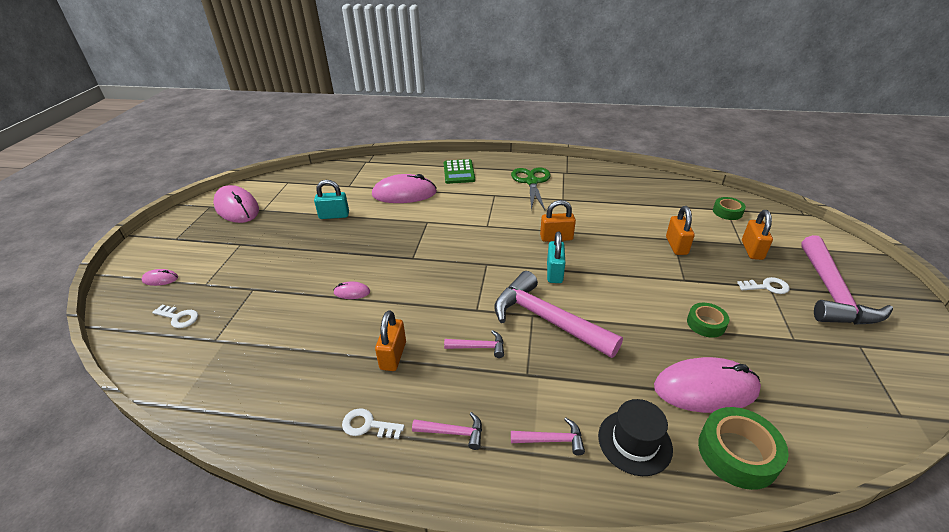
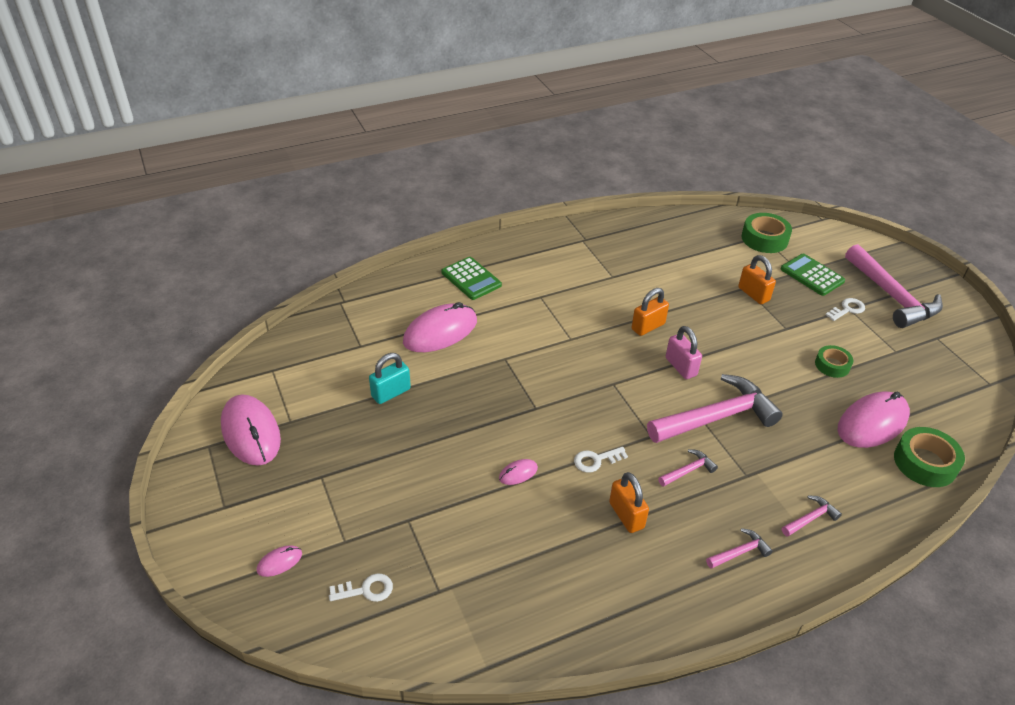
camera: 35 degrees left, 5 degrees up
(237, 208) = (251, 432): pink mouse -> pink mouse turned 45 degrees clockwise
(368, 425) = (671, 584): white key -> white key (596, 460)
(531, 182) = (562, 265): green scissors -> none
(547, 319) = (716, 417): pink hammer -> pink hammer turned 150 degrees clockwise
(554, 273) = (681, 367): turquoise padlock -> pink padlock
(634, 442) = (862, 489): black hat -> none
(727, 212) = (764, 239): green tape -> green tape, size x1.59
(752, 250) = (812, 275): orange padlock -> green calculator

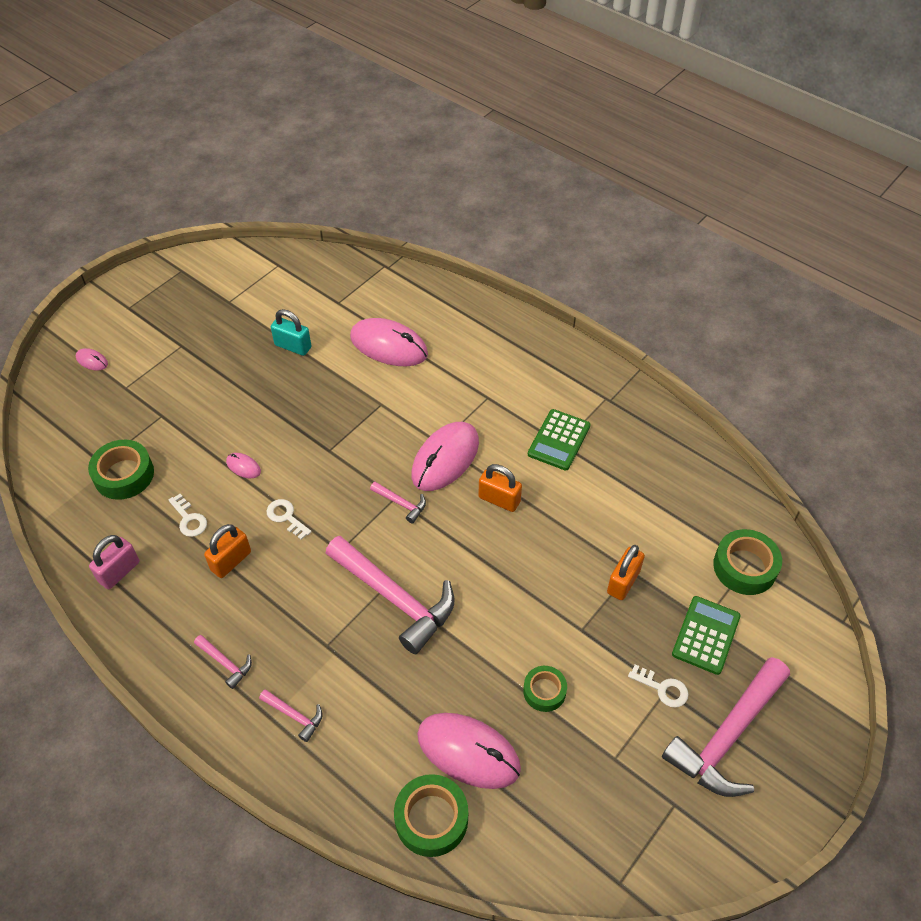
camera: 65 degrees right, 10 degrees up
(251, 432) = (205, 286): pink mouse -> pink mouse (445, 458)
(366, 590) = (86, 419): white key -> white key (189, 519)
(469, 574) = (124, 475): none -> green tape
(471, 279) = (478, 337): green calculator -> green calculator (559, 440)
(681, 367) = (453, 546): pink padlock -> pink padlock (119, 572)
(688, 470) = (308, 594): pink hammer -> pink hammer (401, 504)

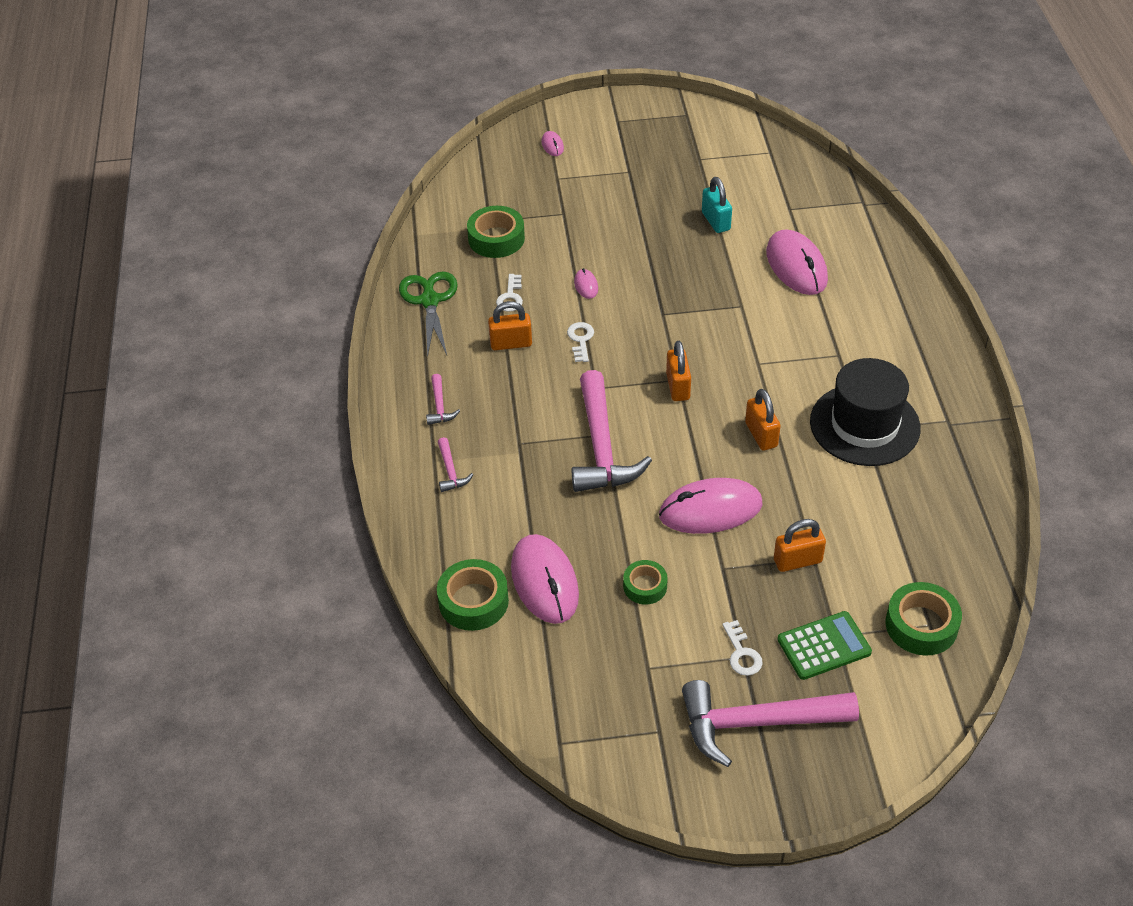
camera: 45 degrees right, 5 degrees down
(119, 572) = (430, 301): pink padlock -> green scissors
(401, 504) = (678, 386): pink hammer -> orange padlock
(445, 458) = (750, 377): pink mouse -> pink mouse (710, 510)
(559, 440) = (864, 425): green calculator -> black hat

